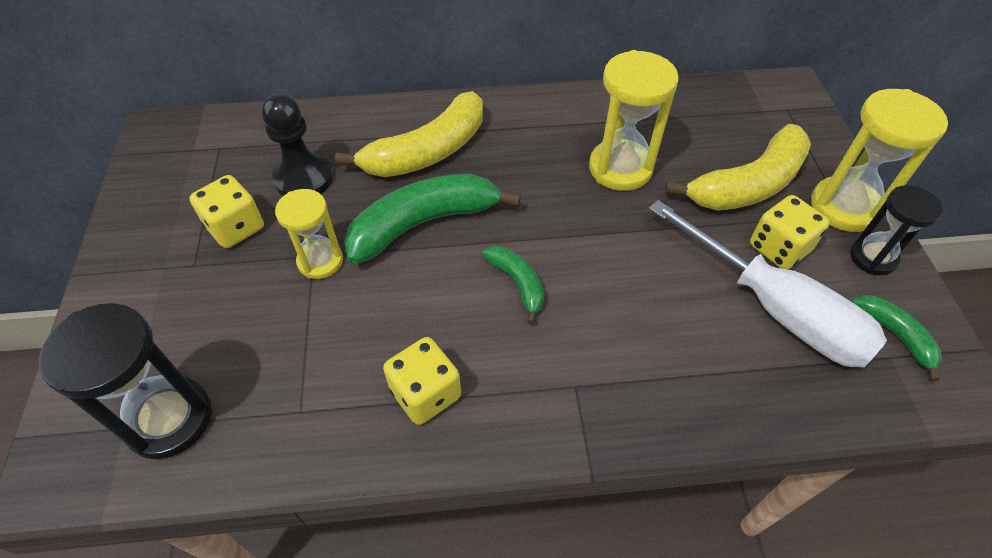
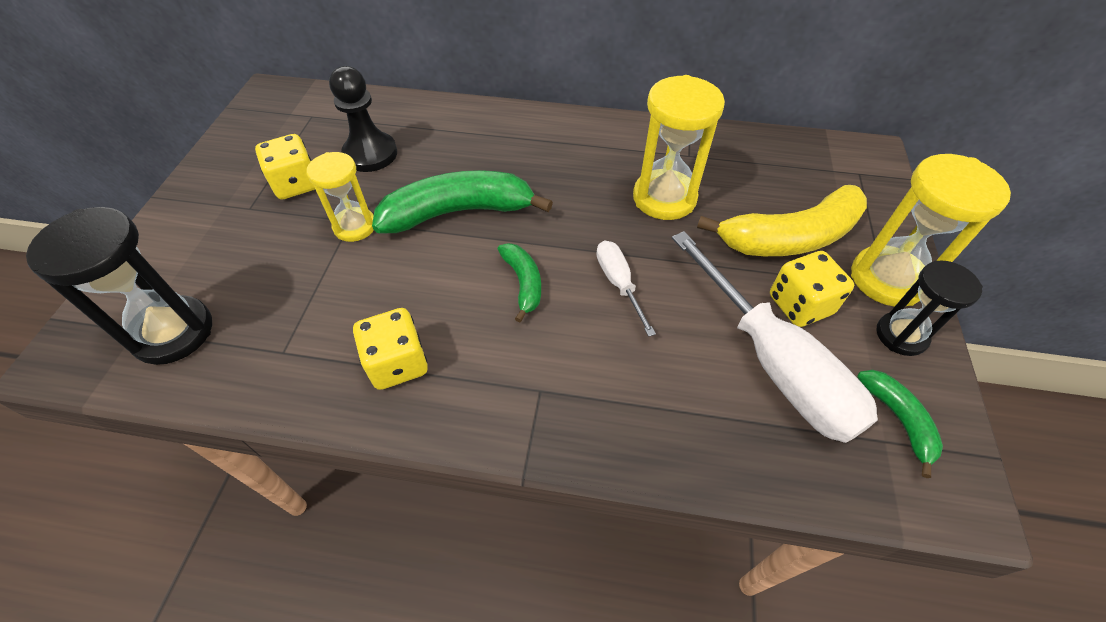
camera: 15 degrees right, 0 degrees up
(427, 151) = (488, 150): yellow banana -> none
(609, 263) = (618, 283): none -> white screwdriver

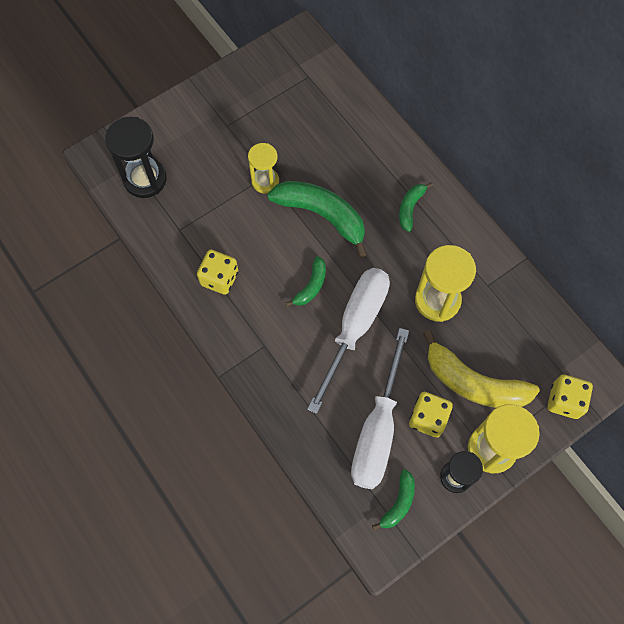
camera: 45 degrees right, 15 degrees up
(296, 184) = (260, 127): yellow dice -> yellow dice (564, 401)
(370, 154) = (314, 135): black pawn -> none
(542, 147) = (410, 208): none -> green banana
(618, 283) = (355, 327): white screwdriver -> white screwdriver, size x2.08

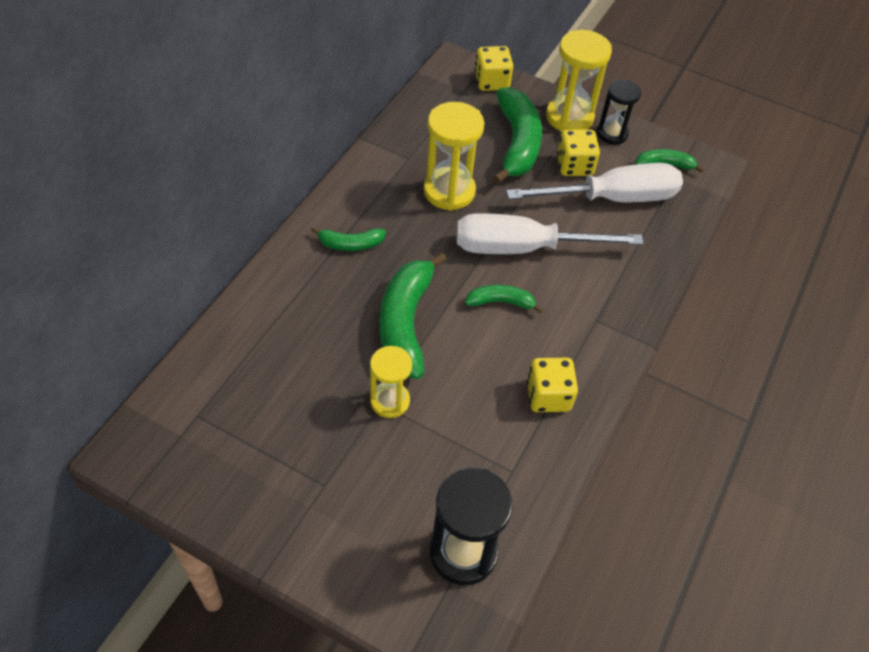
camera: 120 degrees left, 15 degrees down
(473, 383) = (517, 143): yellow banana -> green banana

